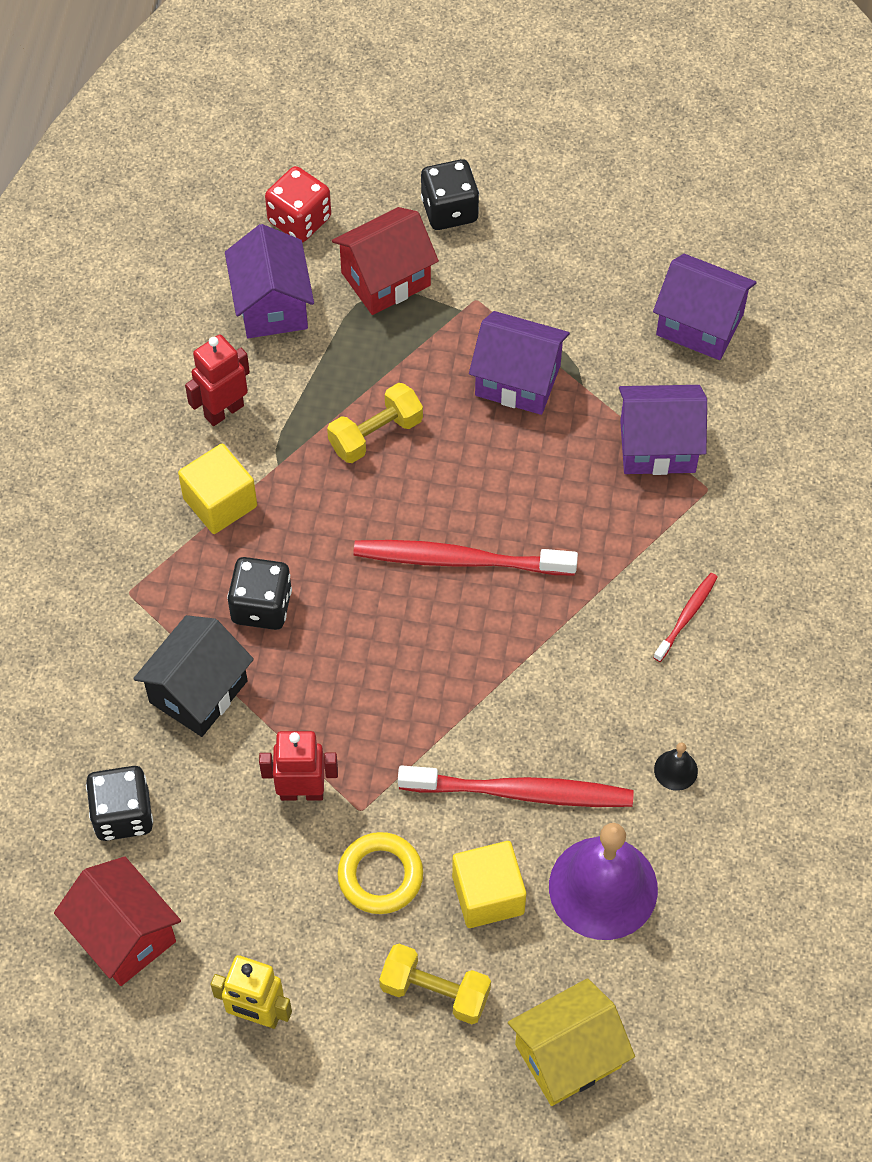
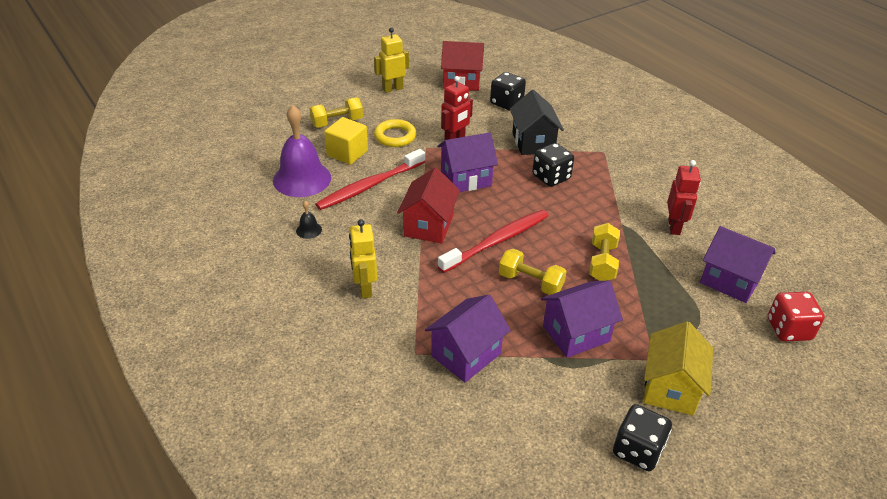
camera: 135 degrees right, 20 degrees down
(220, 502) = (620, 197): yellow cube -> none
(386, 279) = (706, 333): red house -> red house (428, 226)
(449, 210) = (738, 397): black dice -> black dice (637, 450)
(489, 474) = (530, 282): none -> yellow dumbbell
(568, 1056) = (267, 133): yellow house -> yellow house (670, 388)
(687, 616) = (364, 288): red toothbrush -> yellow robot
(699, 325) = (522, 444): purple house -> purple house (466, 179)

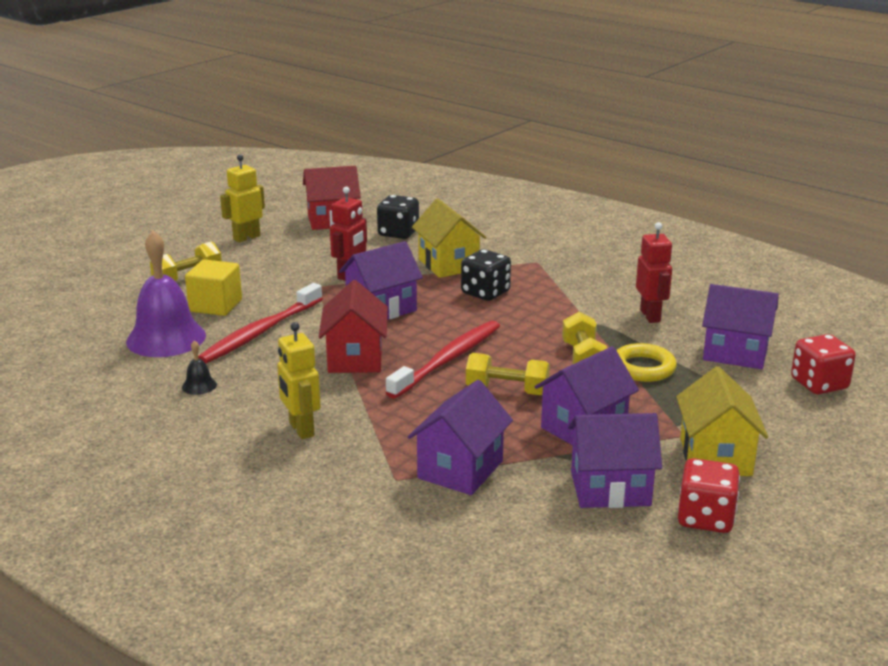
camera: 15 degrees left, 15 degrees down
(395, 136) = (271, 282): yellow ring -> yellow ring (643, 368)
(533, 142) = (448, 264): black house -> yellow house
(573, 401) = (610, 489): none -> purple house
(637, 450) = (705, 518): black dice -> red dice

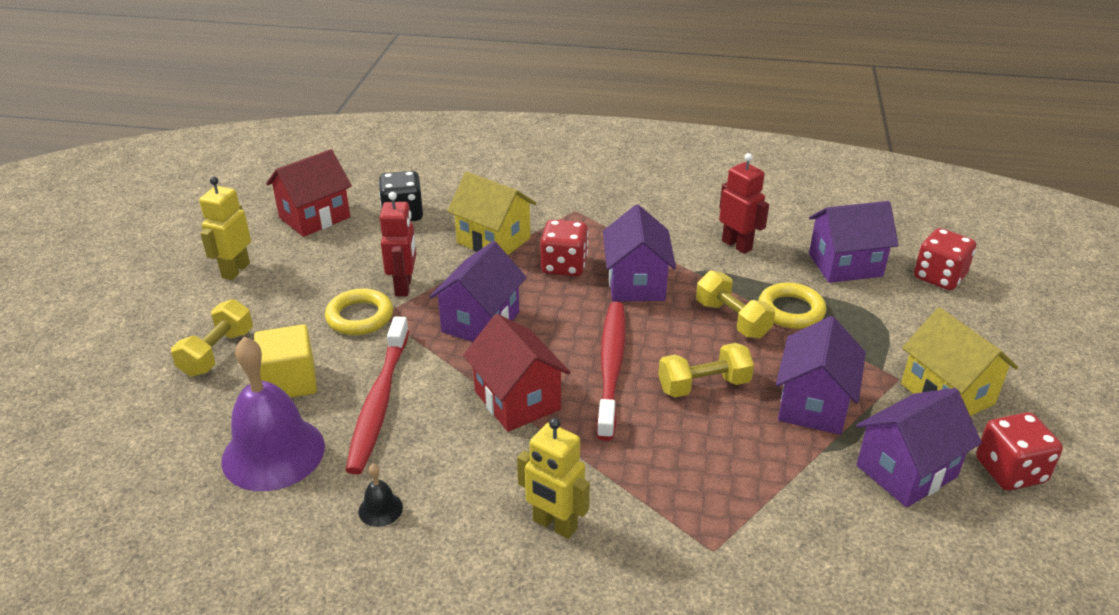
camera: 30 degrees left, 10 degrees up
(300, 284) = (360, 317): none -> yellow ring
(460, 469) = (760, 508): purple house -> purple house (636, 283)
(485, 293) = (564, 266): black dice -> red dice

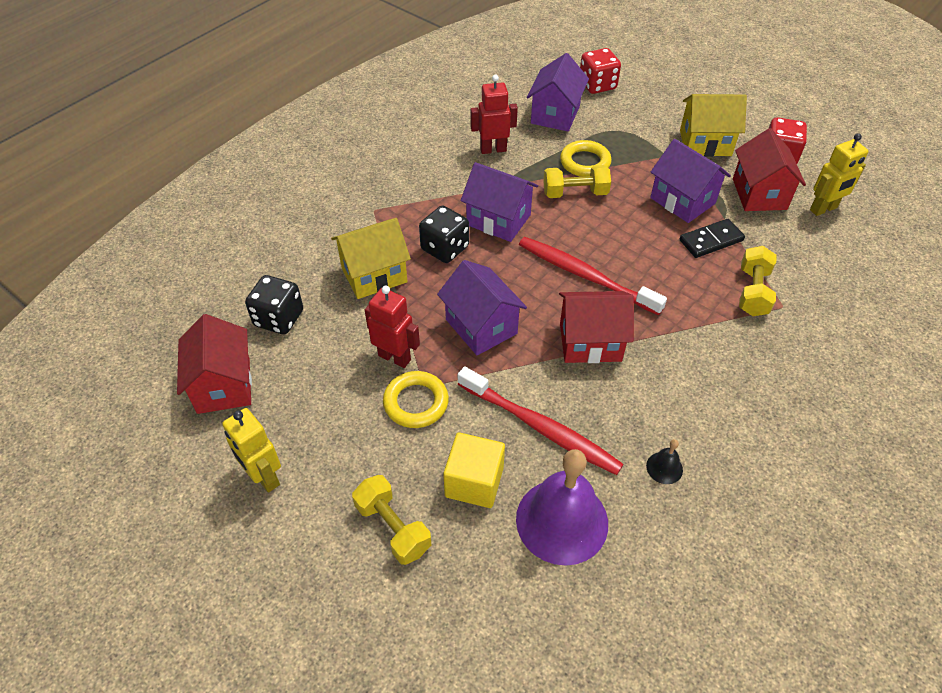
camera: 60 degrees left, 15 degrees up
(554, 525) = (727, 373): yellow robot -> yellow robot (823, 209)
(564, 266) = (445, 248): red dice -> black dice
(703, 385) = (634, 240): yellow dumbbell -> yellow dumbbell (752, 292)
(768, 449) = (711, 240): none -> black domino
(906, 471) = (759, 194): purple house -> red house

